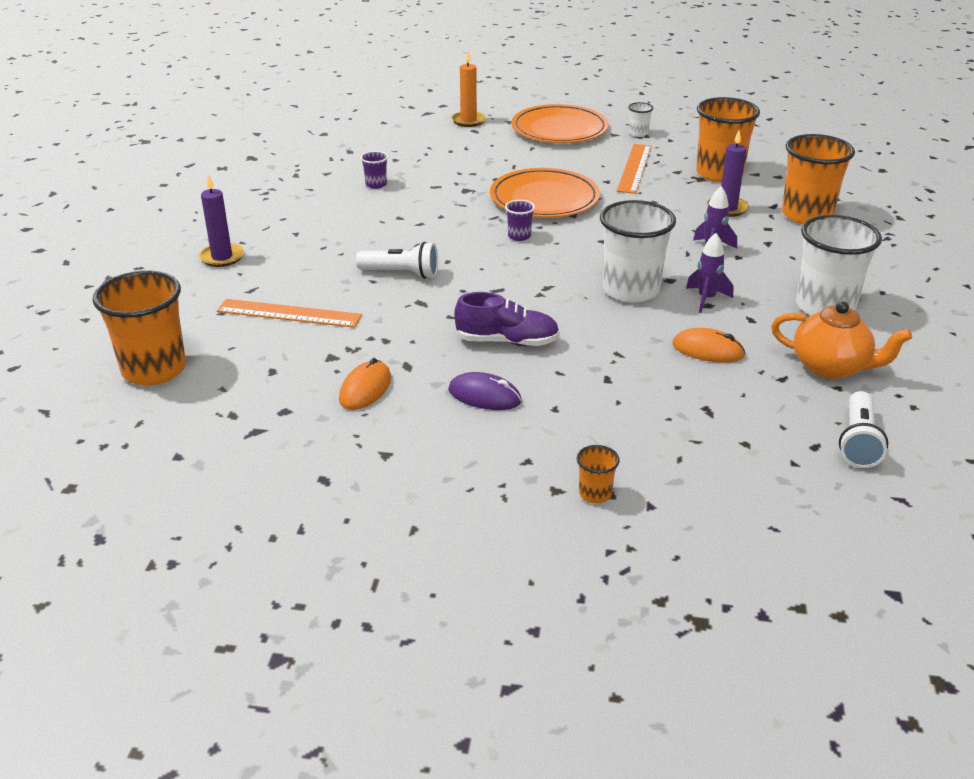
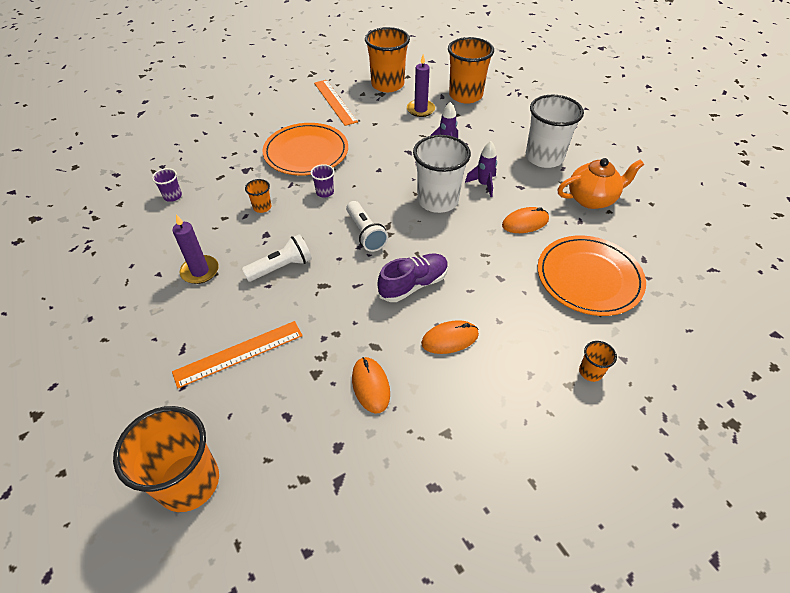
camera: 40 degrees left, 15 degrees up
(222, 257) = (120, 332): purple candle -> purple candle (200, 271)
(443, 223) = (262, 207): none -> orange cup
(468, 121) = (180, 108): orange candle -> none
(484, 396) = (450, 339): purple mouse -> orange mouse
(559, 129) = (252, 89): orange plate -> orange plate (589, 278)
(638, 133) = (307, 73): white cup -> none
(858, 442) = (657, 243): white flashlight -> white flashlight (365, 233)

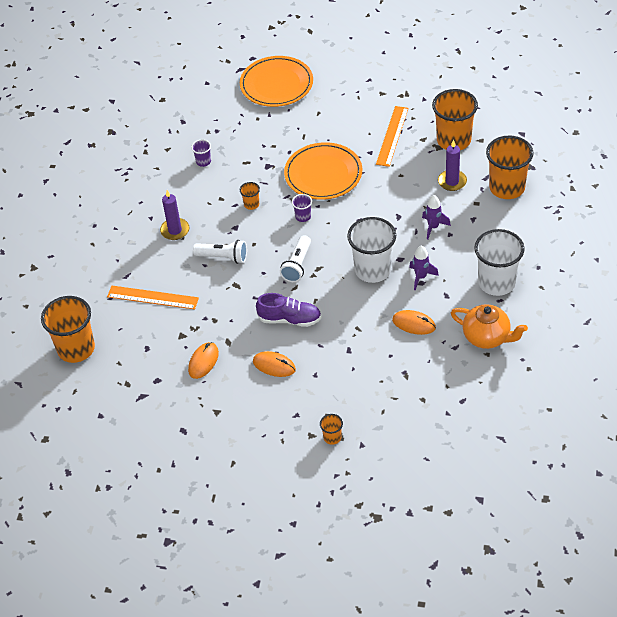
camera: 45 degrees right, 0 degrees up
(589, 278) = (406, 387): orange plate -> orange plate (276, 84)

